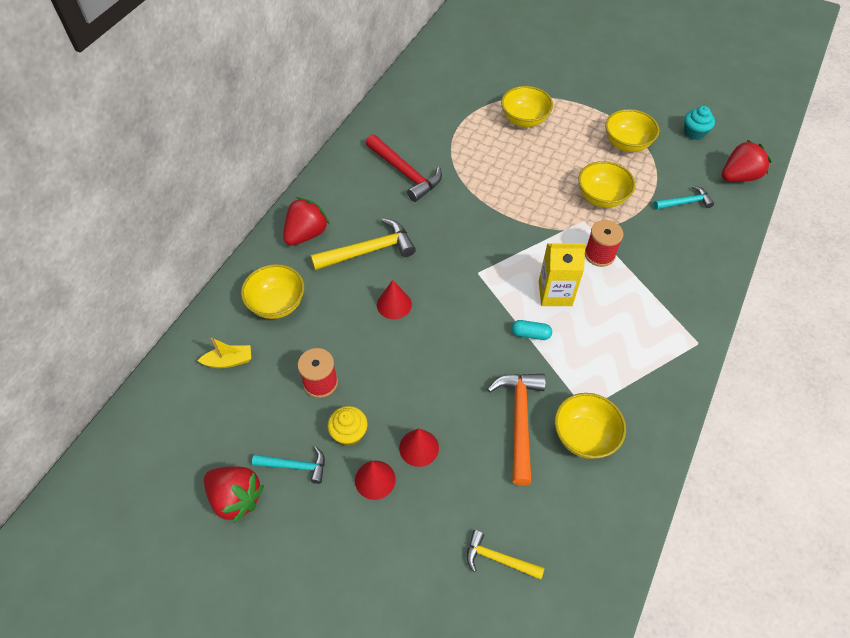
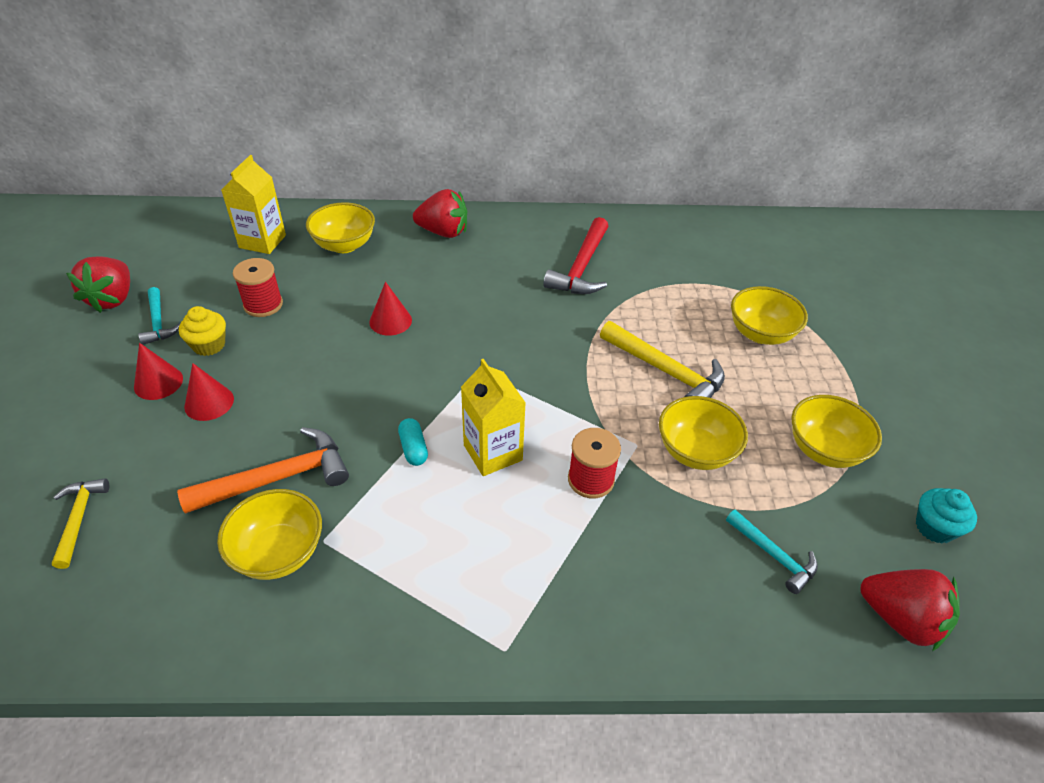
camera: 60 degrees right, 10 degrees down
(229, 361) = (262, 241): yellow boat -> yellow carton
(369, 250) = (452, 279): yellow hammer -> yellow hammer (667, 372)

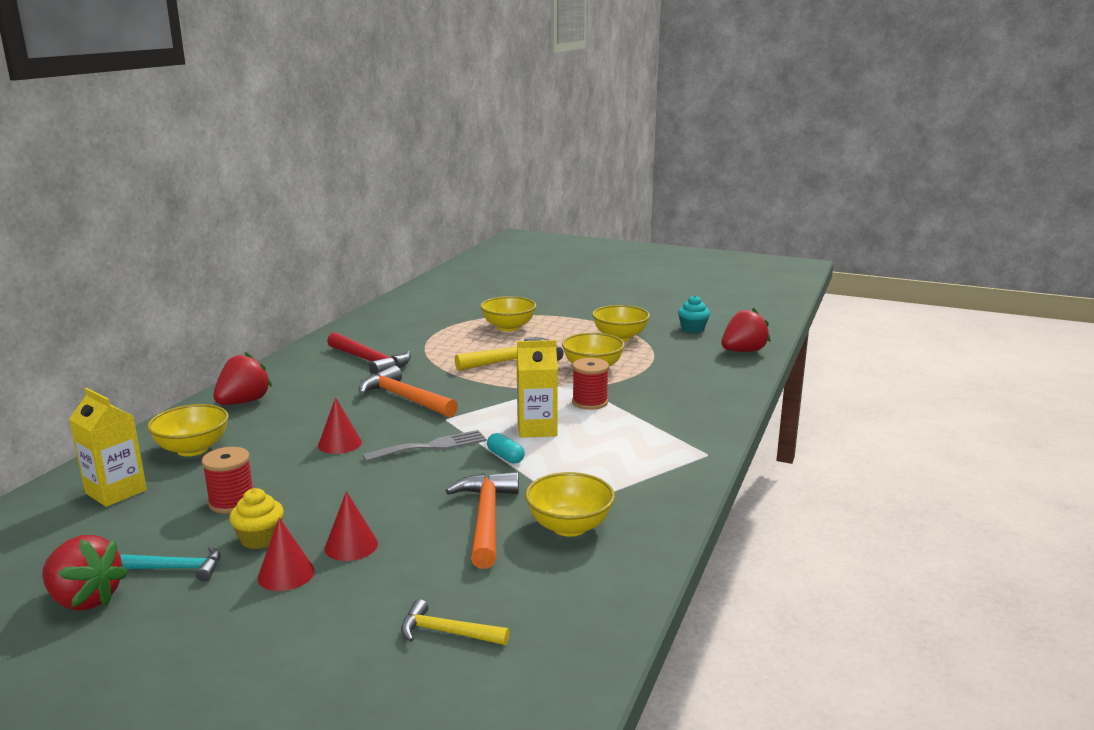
camera: 65 degrees left, 25 degrees down
(412, 383) = (431, 446): none -> grey fork
(413, 448) = (505, 457): turquoise capsule -> turquoise capsule turned 45 degrees clockwise
(509, 324) = (404, 398): none -> orange hammer
(774, 556) = (686, 368): turquoise hammer -> none

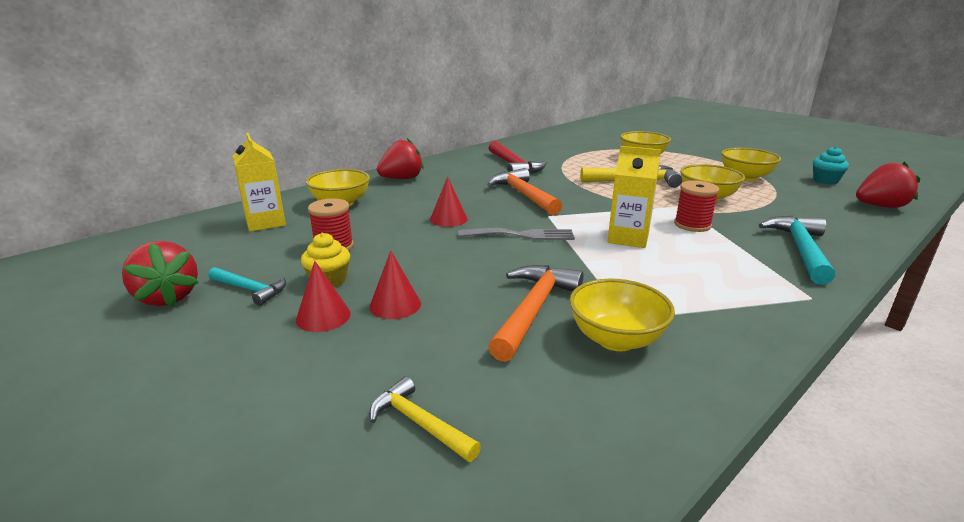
camera: 25 degrees right, 5 degrees up
(505, 457) = (584, 257): turquoise capsule -> none
(689, 410) = (800, 249): none -> turquoise hammer

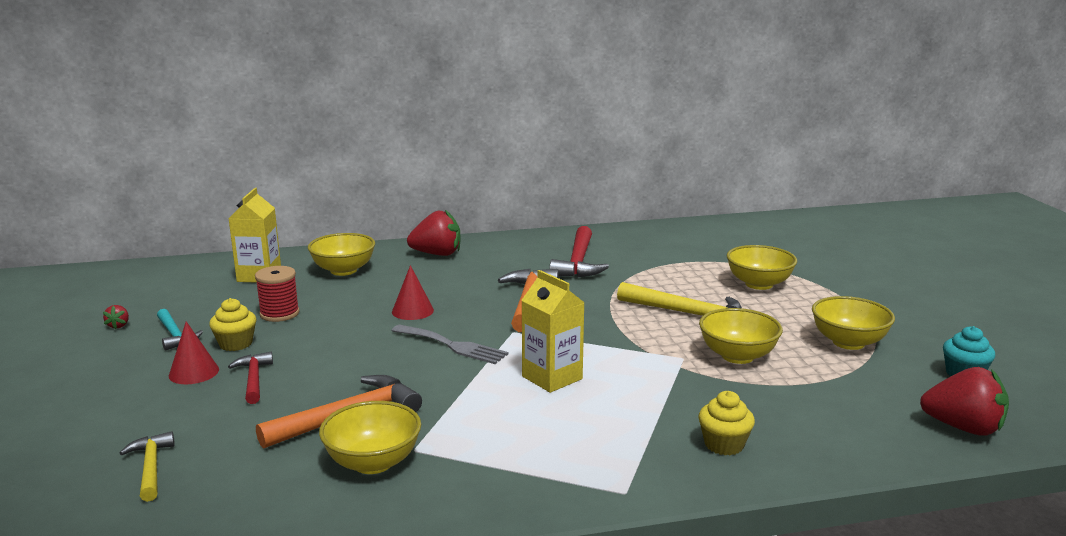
camera: 30 degrees right, 5 degrees down
(167, 297) = (118, 325): red strawberry -> red strawberry, size x0.43
(395, 305) = (253, 379): red cone -> red hammer
(692, 225) = (651, 383): red spool -> none
(800, 249) = (724, 444): turquoise hammer -> yellow cupcake

